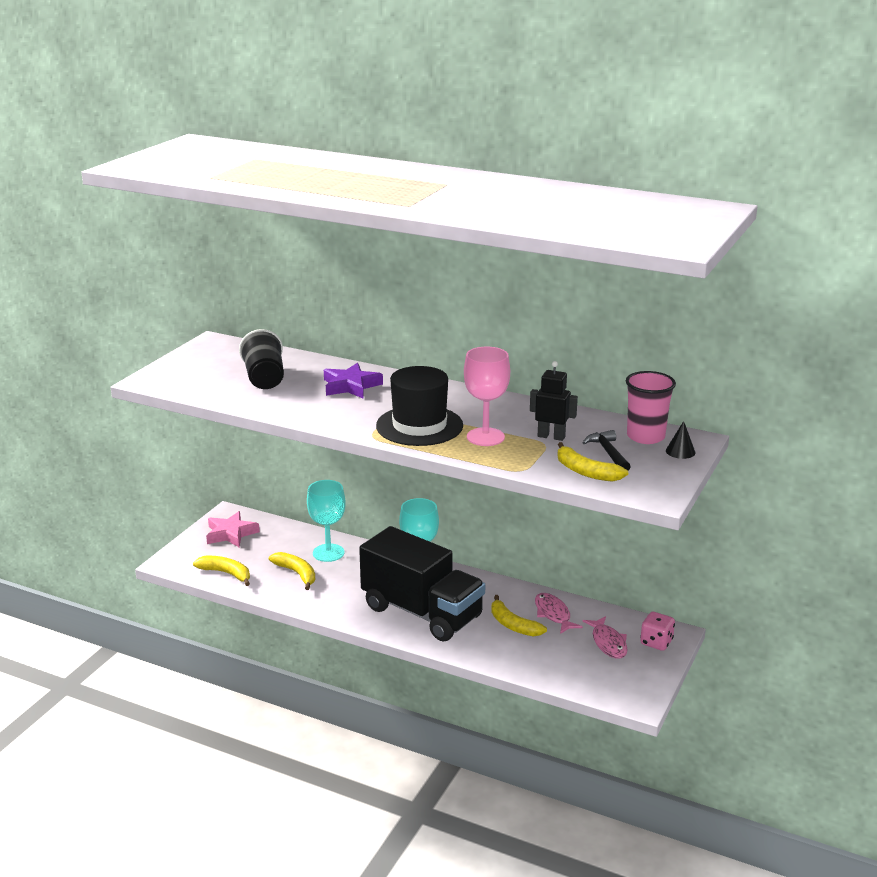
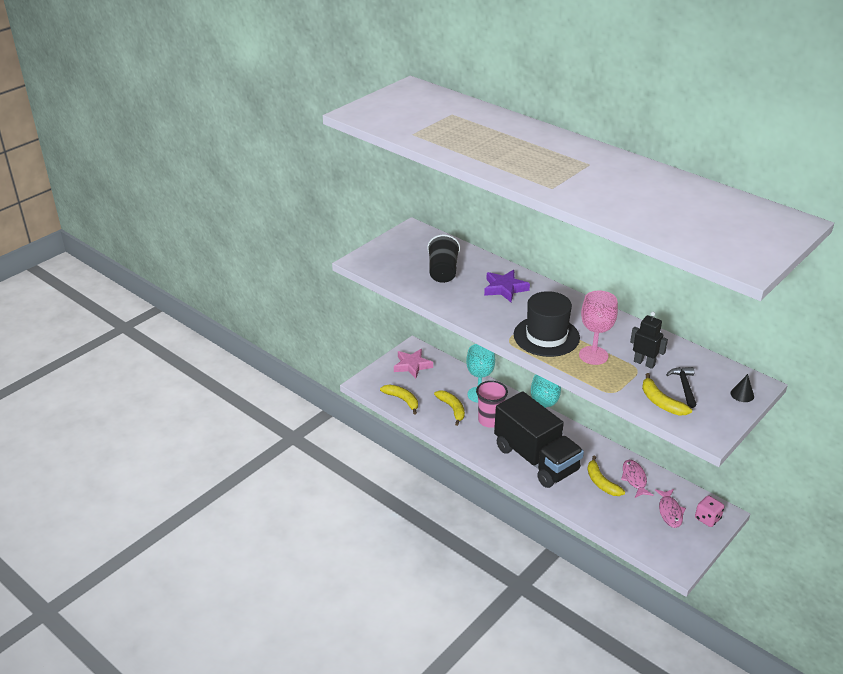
camera: 15 degrees right, 10 degrees up
(645, 436) = (719, 375): pink cup -> pink cup (490, 420)

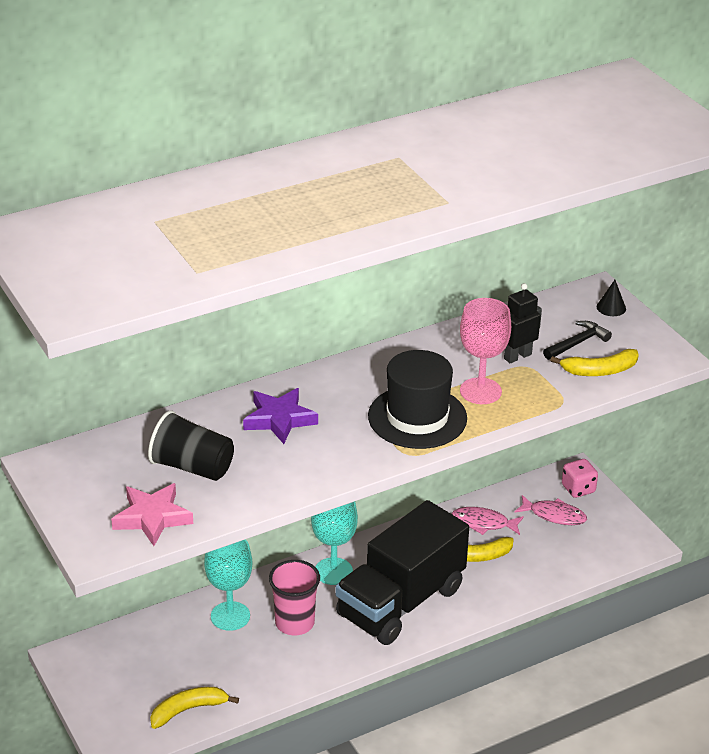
camera: 70 degrees left, 0 degrees up
(412, 366) = (110, 672): pink star -> pink star (152, 518)
(452, 409) = (245, 657): yellow banana -> none
(536, 459) = (401, 602): black truck -> black truck turned 150 degrees clockwise
(684, 386) = (577, 343): black hammer -> black hammer turned 120 degrees clockwise

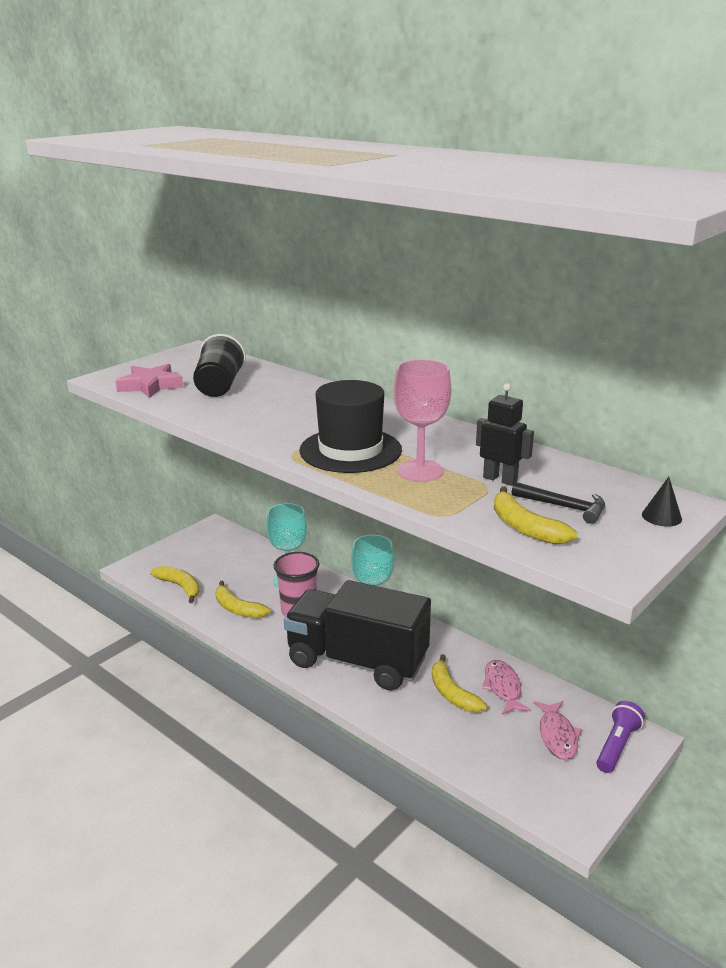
camera: 70 degrees right, 10 degrees down
(262, 669) = (237, 608): none -> yellow banana
(279, 419) = (302, 402): purple star -> none
(578, 489) = (617, 746): pink dice -> purple flashlight

